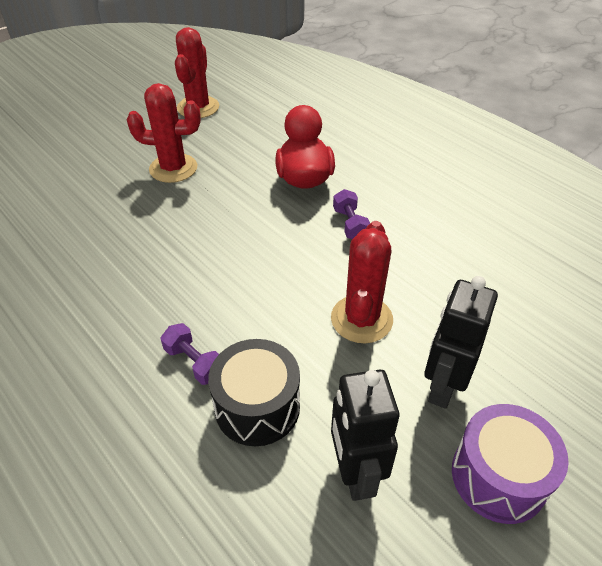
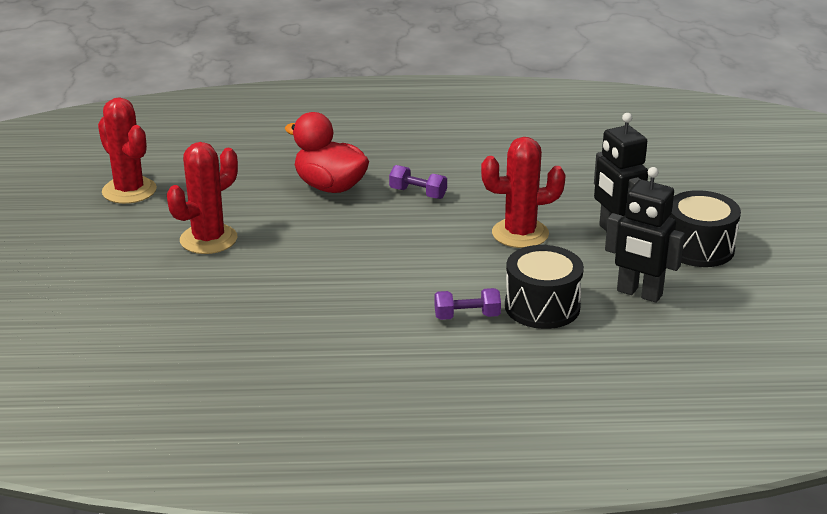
camera: 50 degrees left, 15 degrees down
(361, 319) = (520, 234): red cactus -> red cactus turned 60 degrees counterclockwise
(498, 476) = (698, 248): purple drum -> black drum

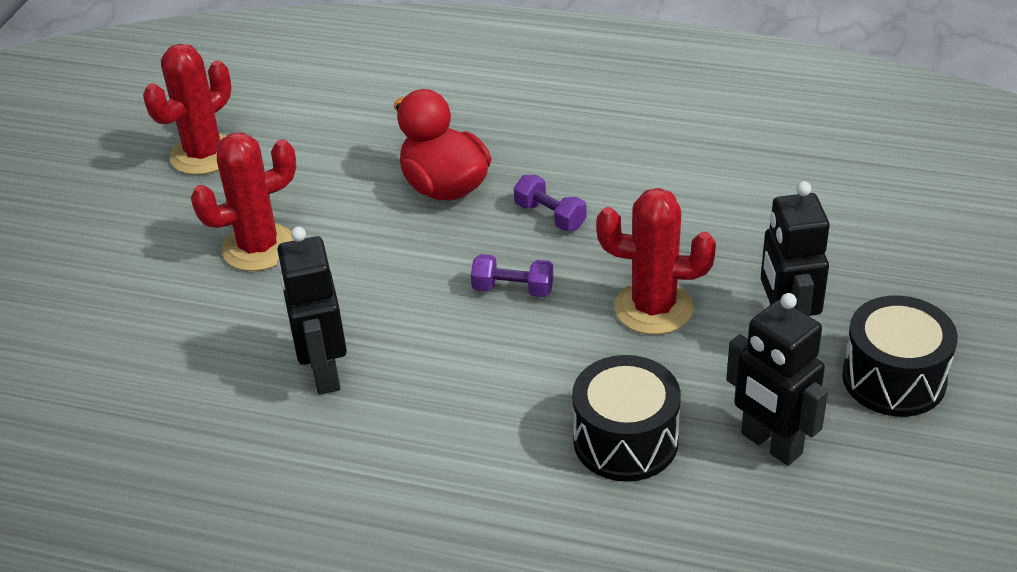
camera: 20 degrees right, 10 degrees up
(129, 191) = (204, 155): red cactus -> red cactus turned 60 degrees clockwise
(304, 303) = (324, 373): none -> black robot
(467, 316) = (518, 437): purple dumbbell -> purple dumbbell (513, 289)

